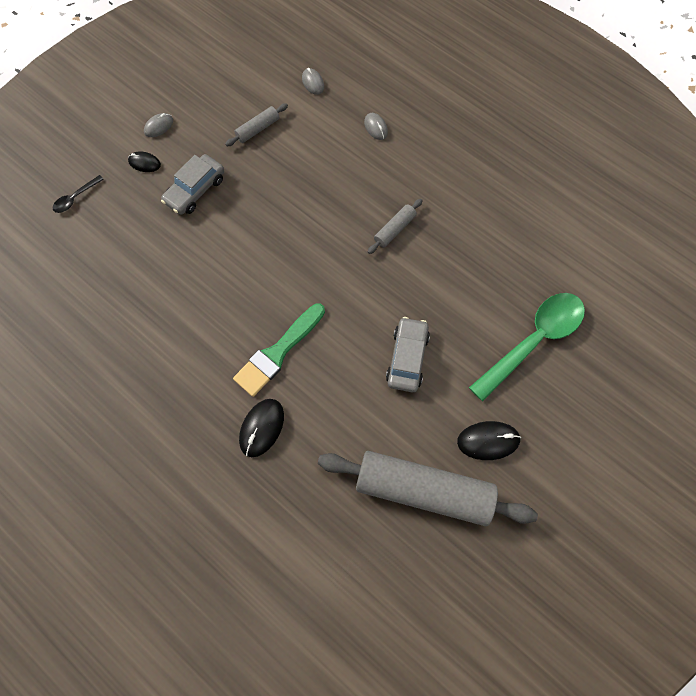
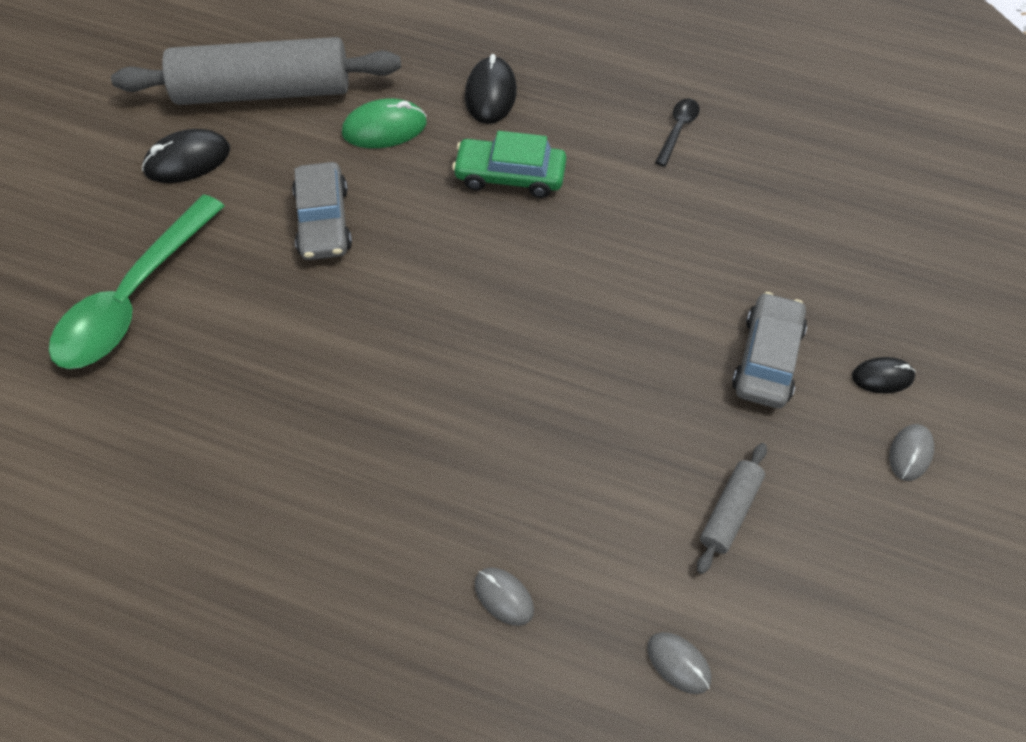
camera: 160 degrees right, 10 degrees down
(76, 198) = (942, 285): black spoon -> black spoon (677, 130)
(278, 352) = (510, 176): green brush -> green car
(346, 422) = (384, 128): none -> green mouse
(394, 229) = (399, 400): grey rolling pin -> none

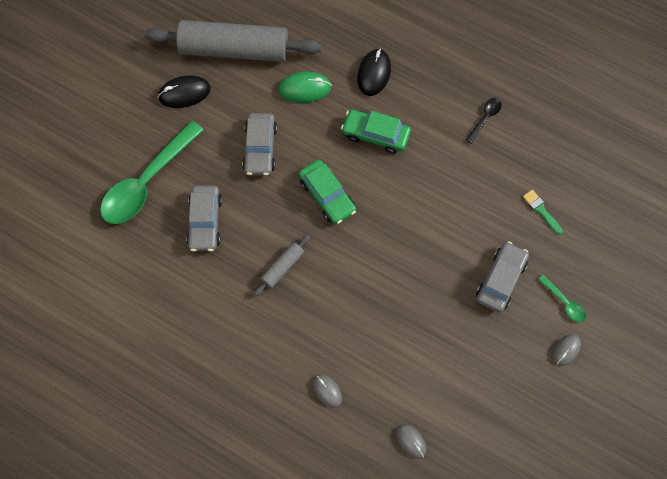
camera: 10 degrees right, 10 degrees up
(242, 345) = (205, 222): none -> grey car
(447, 274) = (327, 195): none -> green car
(729, 511) = (457, 365): grey rolling pin -> grey rolling pin (282, 267)
(802, 245) = (541, 210): none -> green brush
(882, 377) = (564, 302): black mouse -> green spoon

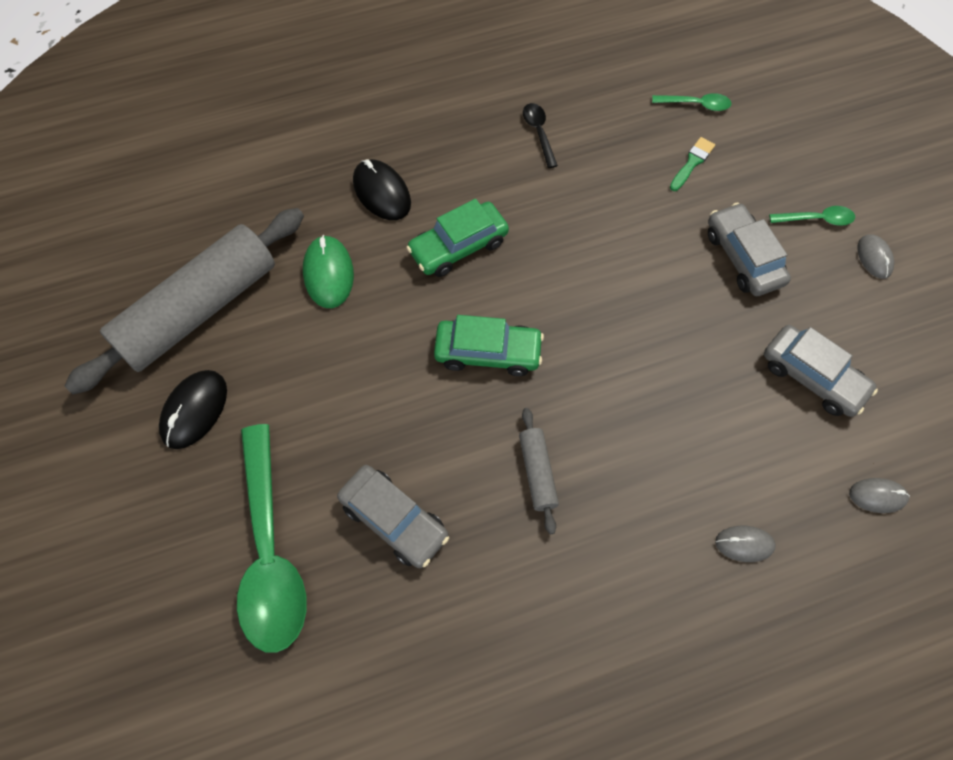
camera: 50 degrees left, 5 degrees down
(260, 148) = (357, 379): grey car -> grey car (812, 377)
(305, 88) = (328, 274): green mouse -> green mouse turned 45 degrees counterclockwise
(541, 210) = (692, 162): green brush -> green brush turned 120 degrees clockwise
(585, 184) = (696, 104): none -> green spoon

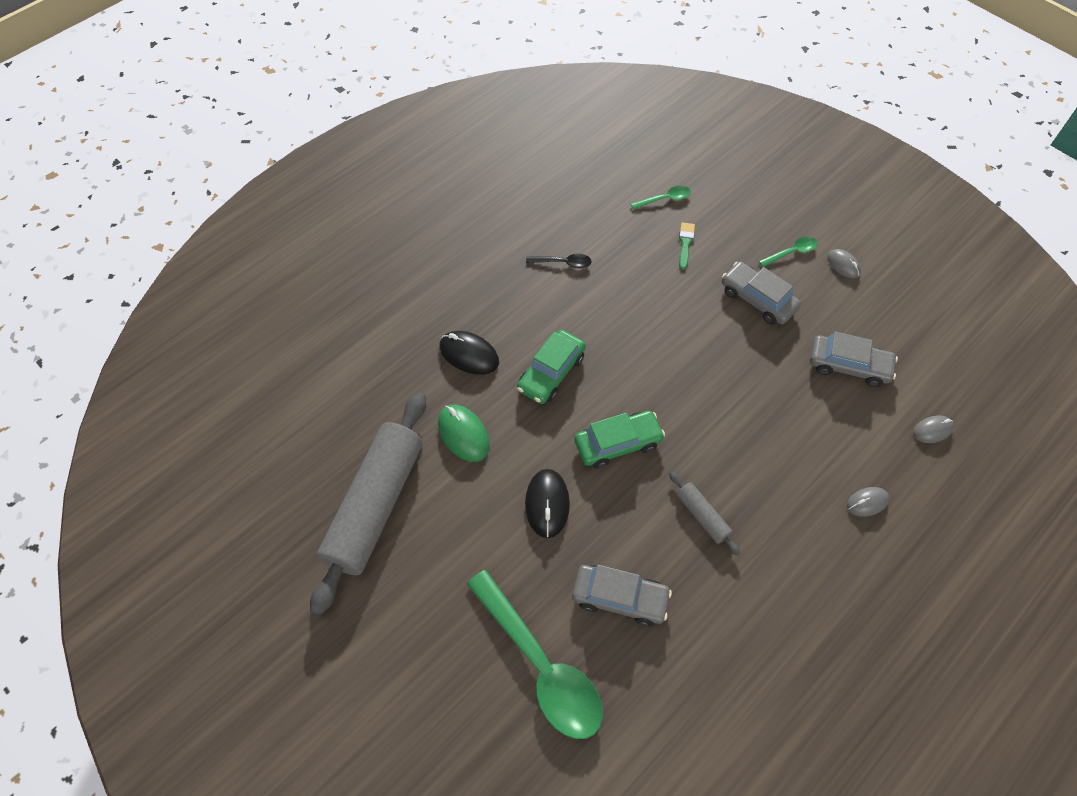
camera: 25 degrees left, 5 degrees down
(194, 410) = (418, 585): black mouse -> black mouse (547, 504)
(539, 133) = (563, 263): black spoon -> black spoon turned 135 degrees clockwise

